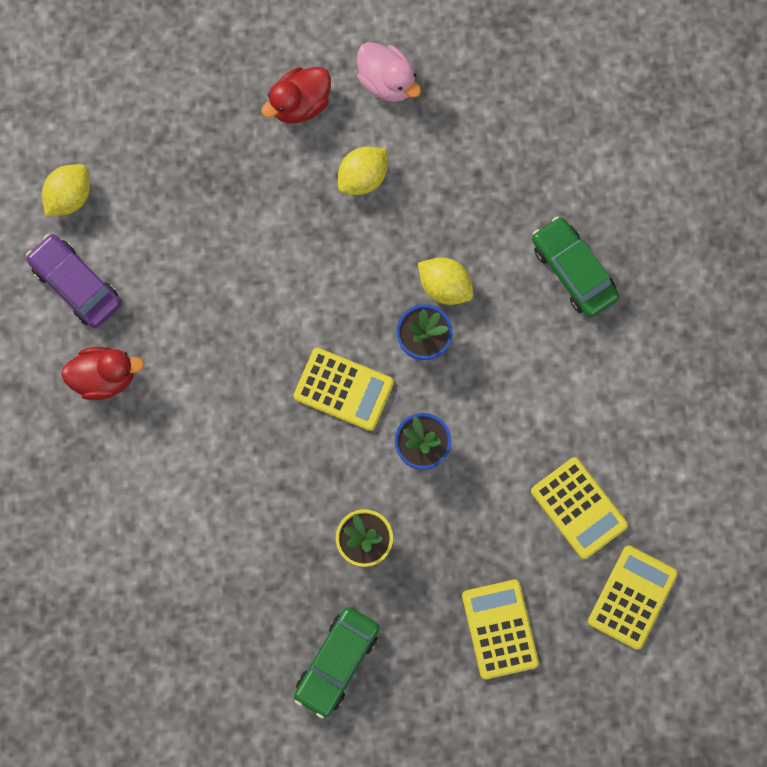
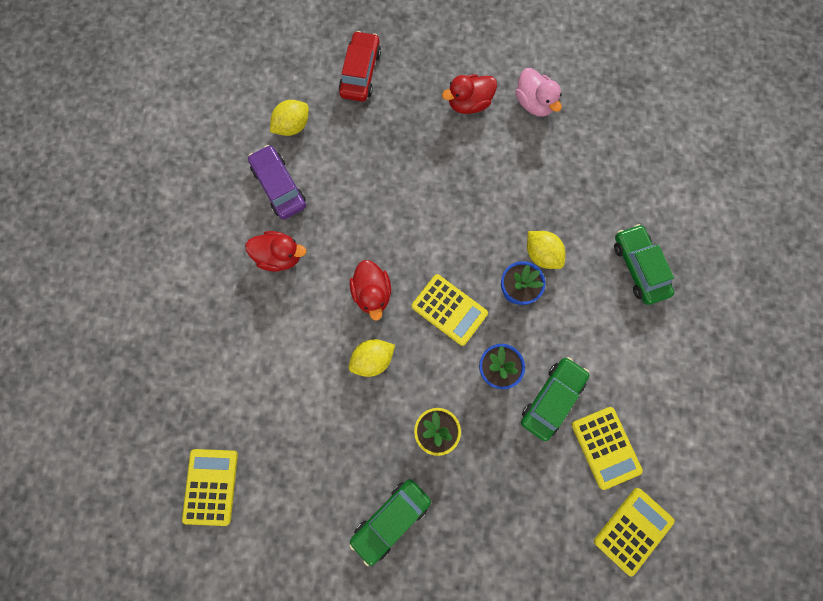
camera: 15 degrees right, 0 degrees up
(140, 97) = (360, 73): none -> red car
(239, 394) = (372, 293): none -> red duck
(363, 177) = (500, 163): yellow lemon -> yellow lemon (372, 359)
(500, 467) = (552, 399): none -> green car
(500, 629) = (523, 527): yellow calculator -> yellow calculator (211, 486)

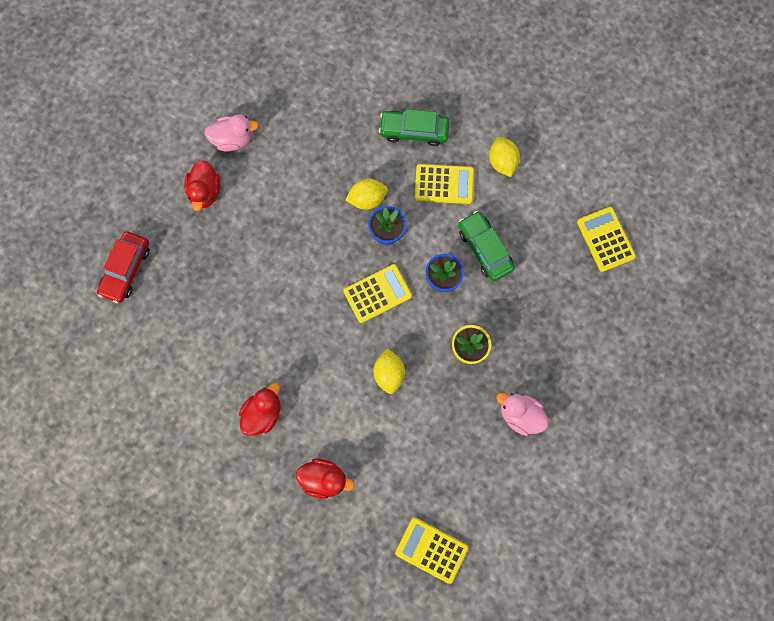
camera: 65 degrees left, 0 degrees up
(279, 186) = (198, 387): purple car -> none
(292, 126) = (146, 351): yellow lemon -> yellow lemon (502, 162)
(360, 73) = (126, 269): red car -> red car turned 105 degrees counterclockwise
(372, 293) = (333, 349): red duck -> red duck (324, 479)
(391, 519) = (520, 415): green car -> pink duck
(605, 447) = (538, 228): yellow calculator -> yellow calculator (444, 184)

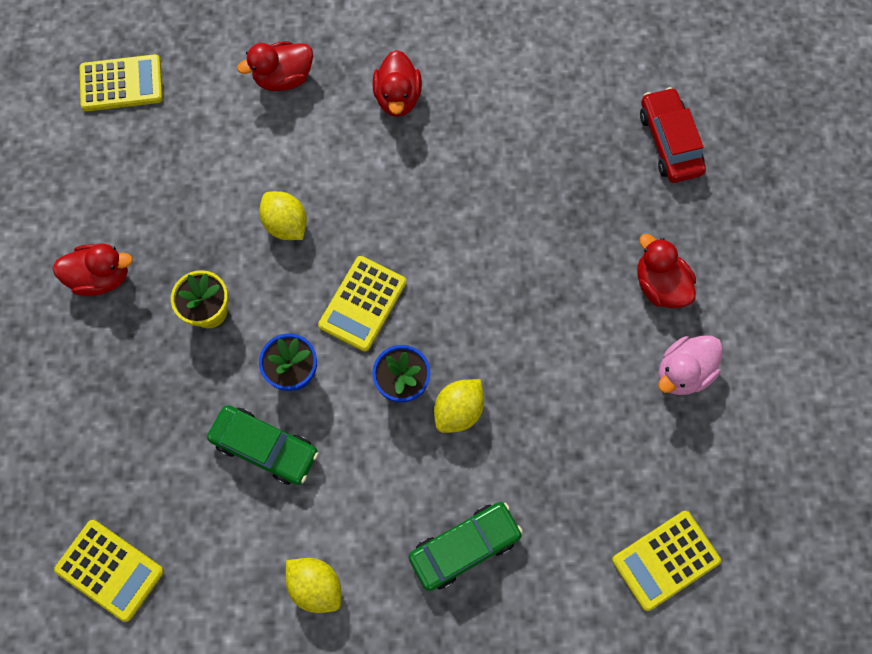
camera: 145 degrees right, 5 degrees down
(444, 184) = (374, 498): yellow calculator -> yellow calculator (665, 560)
(520, 415) = (101, 277): pink duck -> red duck

